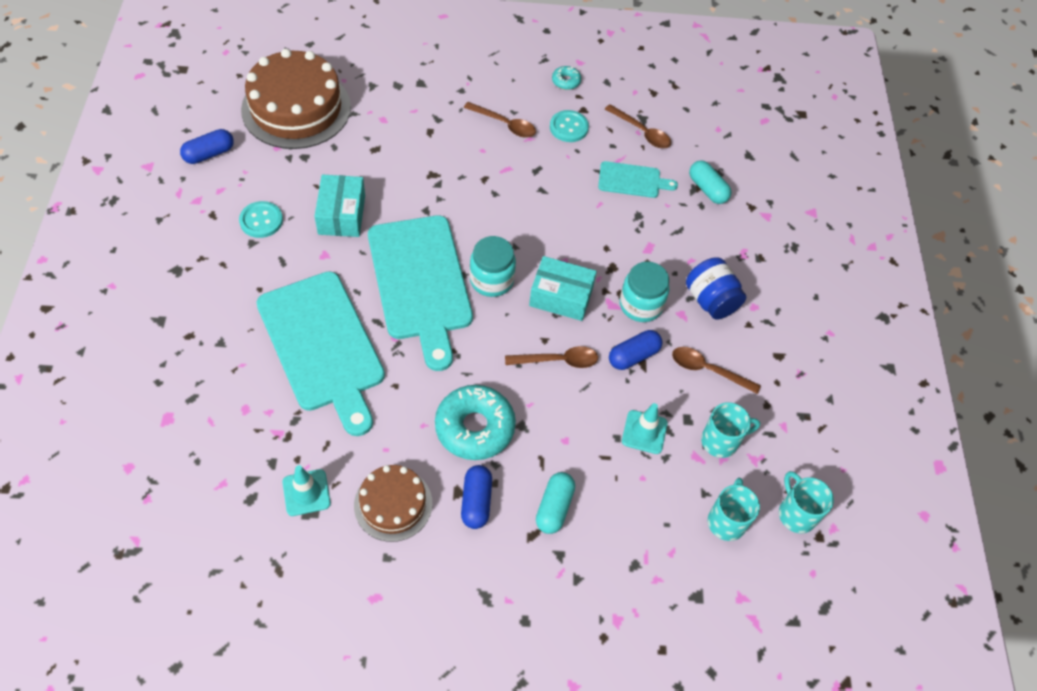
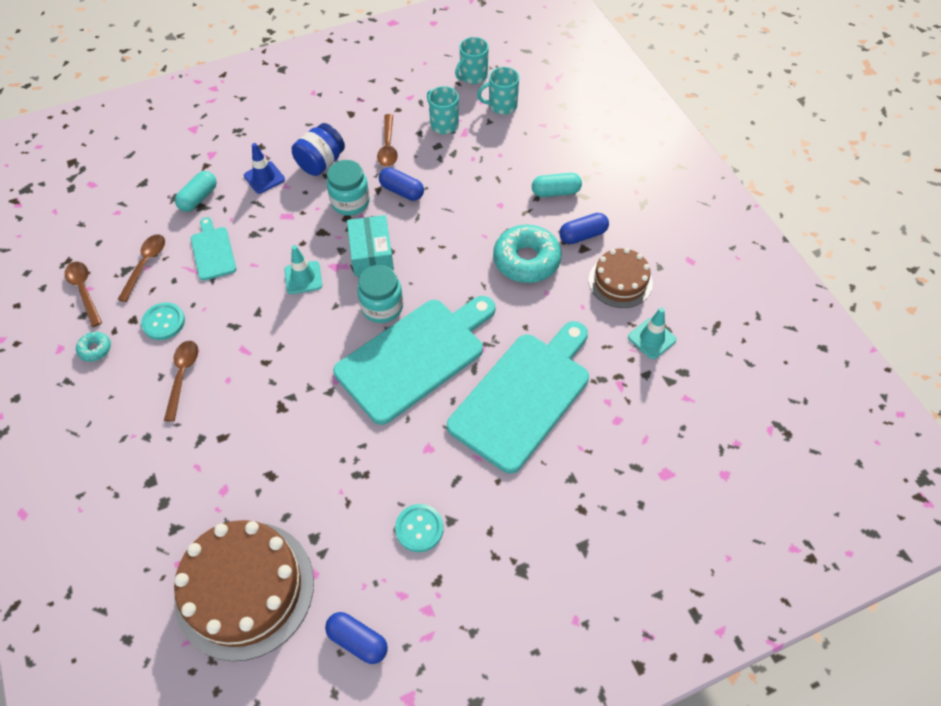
camera: 110 degrees left, 0 degrees up
(342, 214) = (372, 459): turquoise box -> none
(558, 361) = (435, 233): brown spoon -> brown spoon (84, 291)
(644, 432) = (463, 165): turquoise traffic cone -> turquoise traffic cone (303, 278)
(711, 247) = (264, 177): none -> blue traffic cone

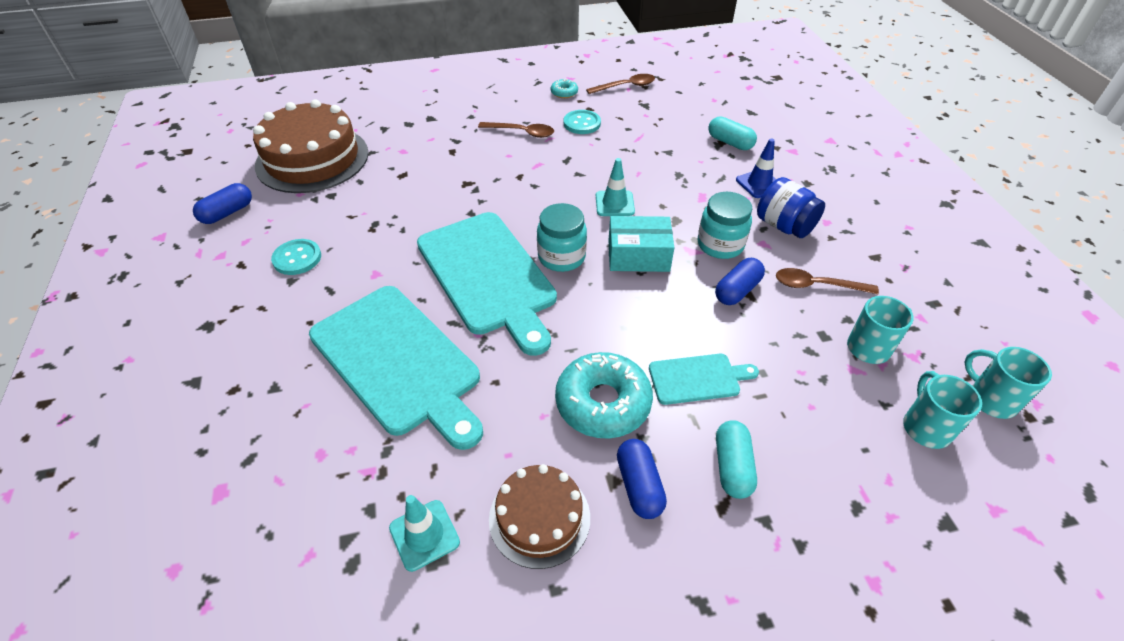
camera: 100 degrees right, 10 degrees down
(145, 265) = (649, 114): brown spoon -> none
(213, 251) = (659, 149): turquoise cutting board -> turquoise cutting board (697, 378)

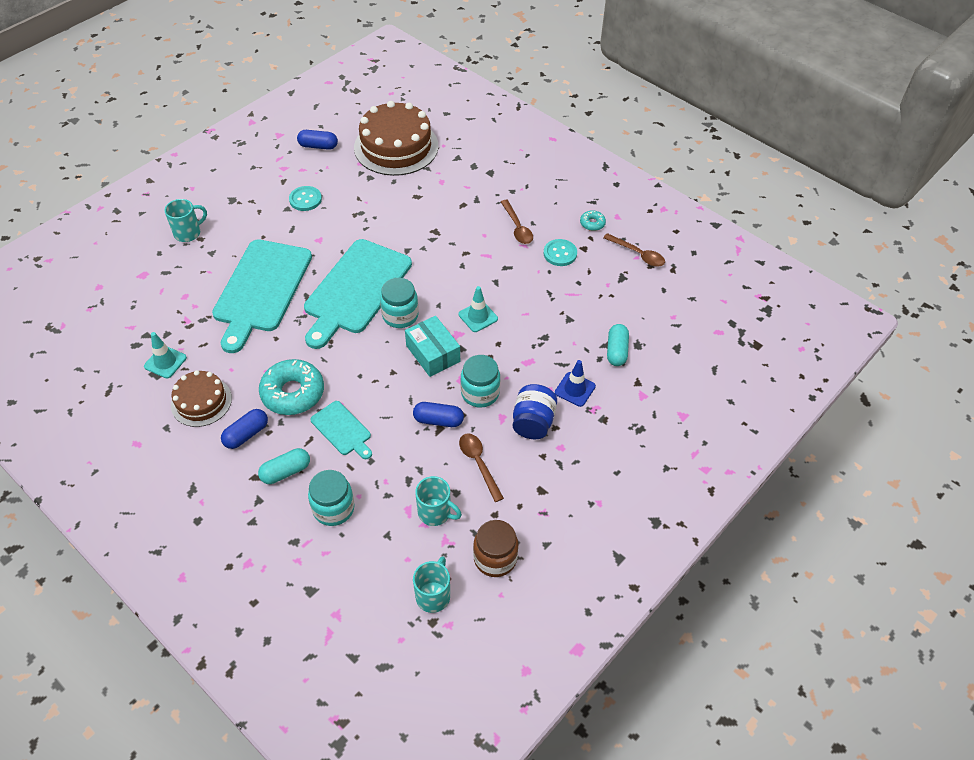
camera: 55 degrees right, 5 degrees up
(820, 440) = (333, 508): none -> turquoise jar
(925, 427) = (381, 562): turquoise mug -> turquoise mug (188, 233)
(953, 326) = (495, 558): none -> brown jar

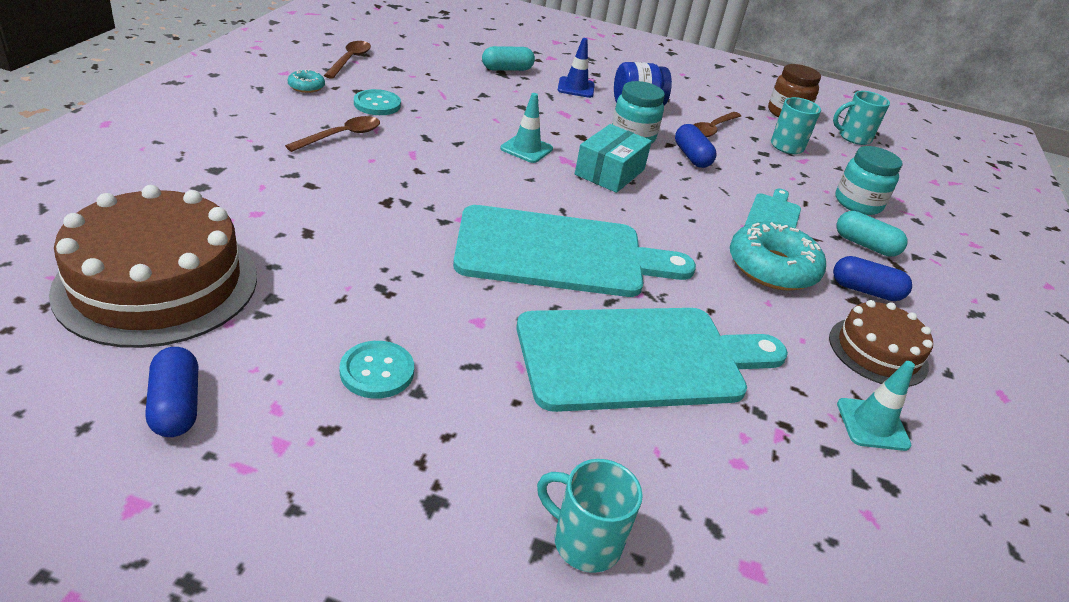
camera: 120 degrees left, 15 degrees down
(400, 315) = (573, 205): turquoise jar -> none

